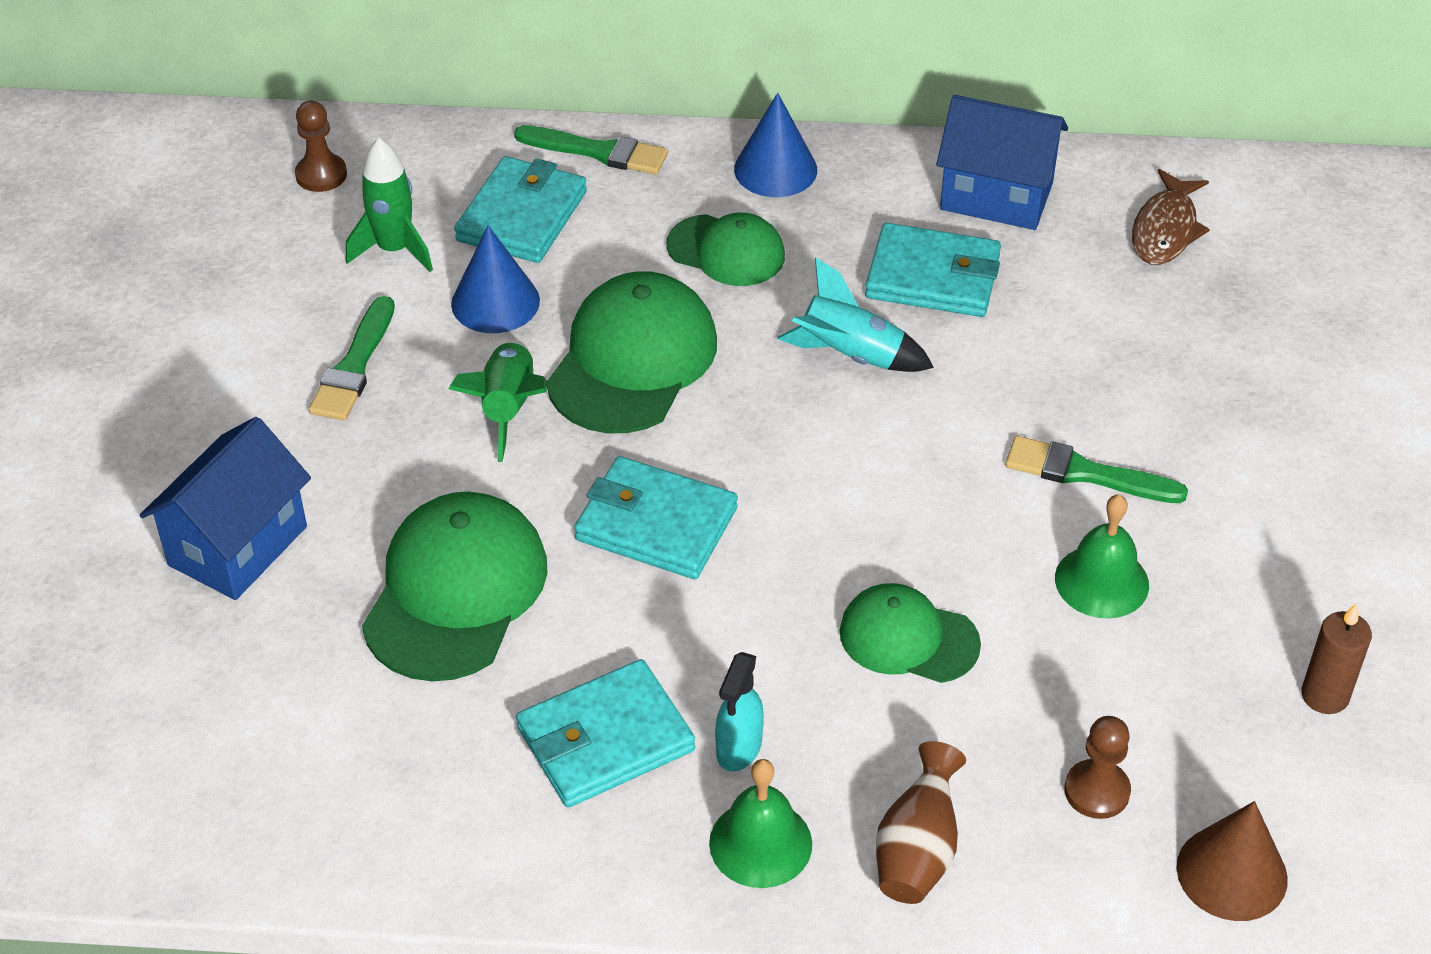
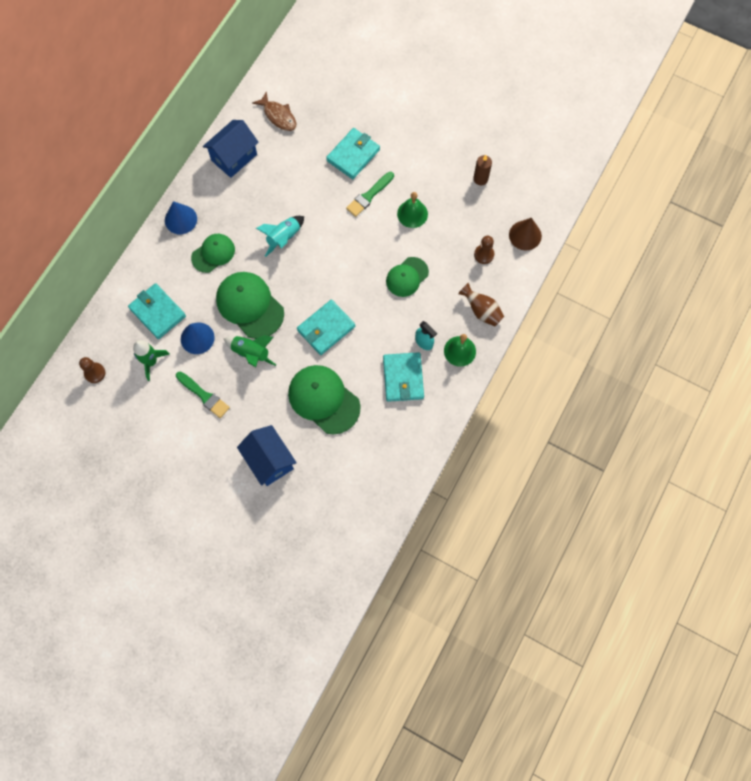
camera: 65 degrees left, 25 degrees up
(598, 152) = (137, 273): green brush -> none
(933, 277) = (261, 196): turquoise wallet -> turquoise wallet (353, 155)

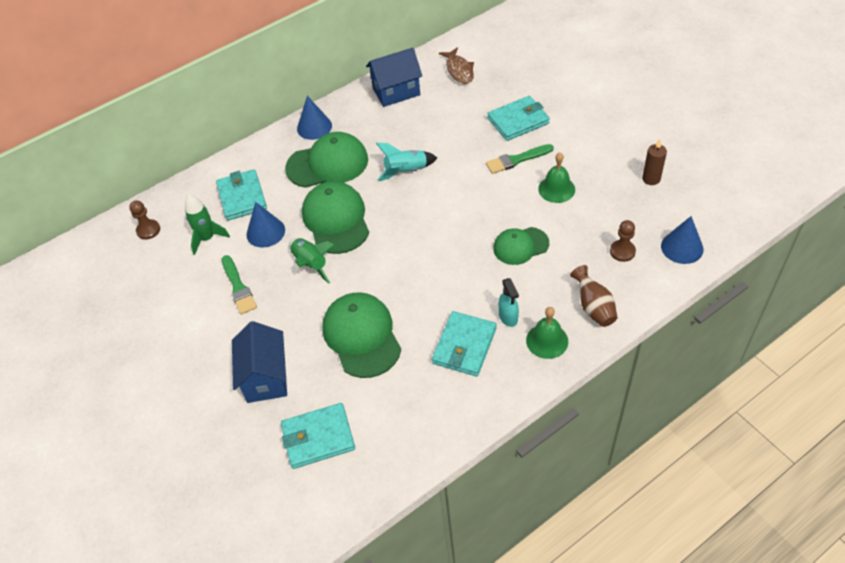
camera: 30 degrees right, 20 degrees down
(213, 253) = (327, 164): green cap -> green cap, size x1.61
(326, 328) = (403, 267): turquoise wallet -> turquoise wallet (318, 437)
(525, 235) = (682, 247): brown cone -> blue cone

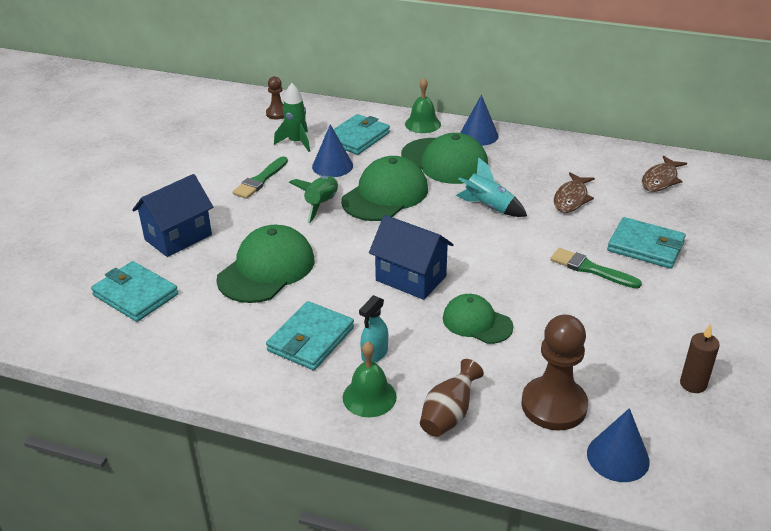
camera: 50 degrees right, 15 degrees down
(396, 92) = (580, 157): blue house -> blue house (411, 278)
(437, 124) = (571, 198): none -> brown fish
(464, 346) = (311, 339): turquoise wallet -> turquoise wallet turned 45 degrees counterclockwise
(556, 189) = (585, 314): green bell -> green bell (422, 124)
(622, 251) = (554, 405): brown pawn -> brown pawn, size x1.85

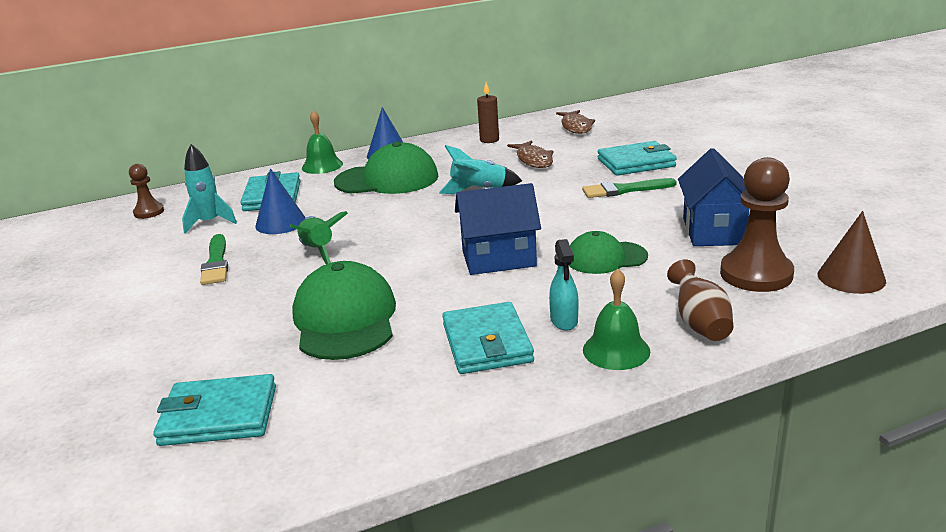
camera: 40 degrees left, 10 degrees down
(178, 237) = (191, 345): blue house -> blue house (713, 231)
(296, 142) = (209, 222): green rocket -> turquoise rocket
(385, 195) = (372, 220): green cap -> none
(618, 457) = (851, 277): blue cone -> brown cone
(693, 384) = (809, 215): brown candle -> brown candle (489, 140)

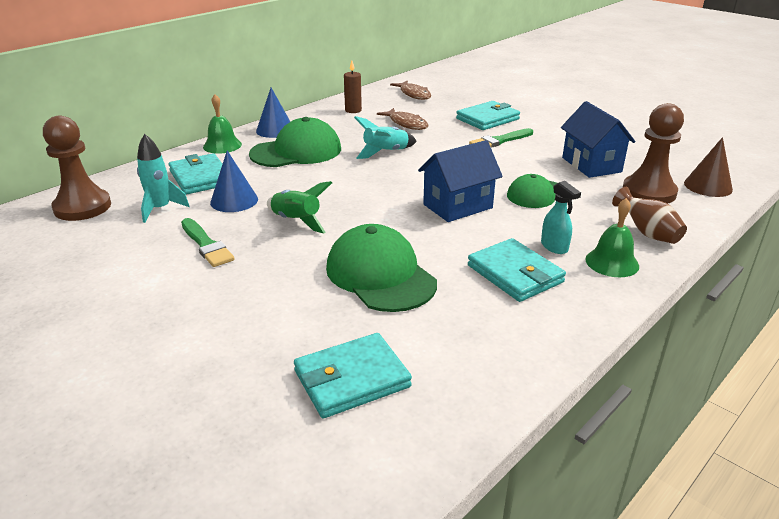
camera: 25 degrees left, 5 degrees up
(149, 212) = (82, 207): brown pawn -> brown pawn, size x1.85

